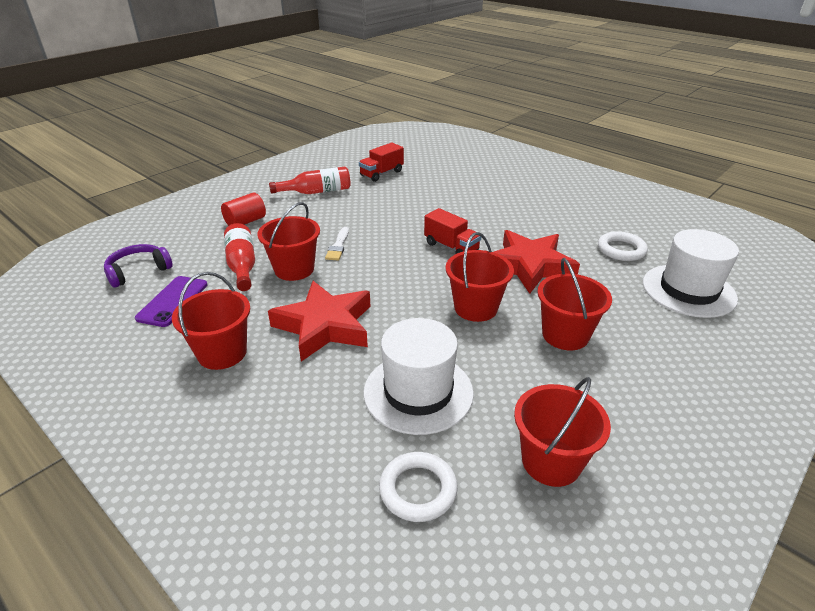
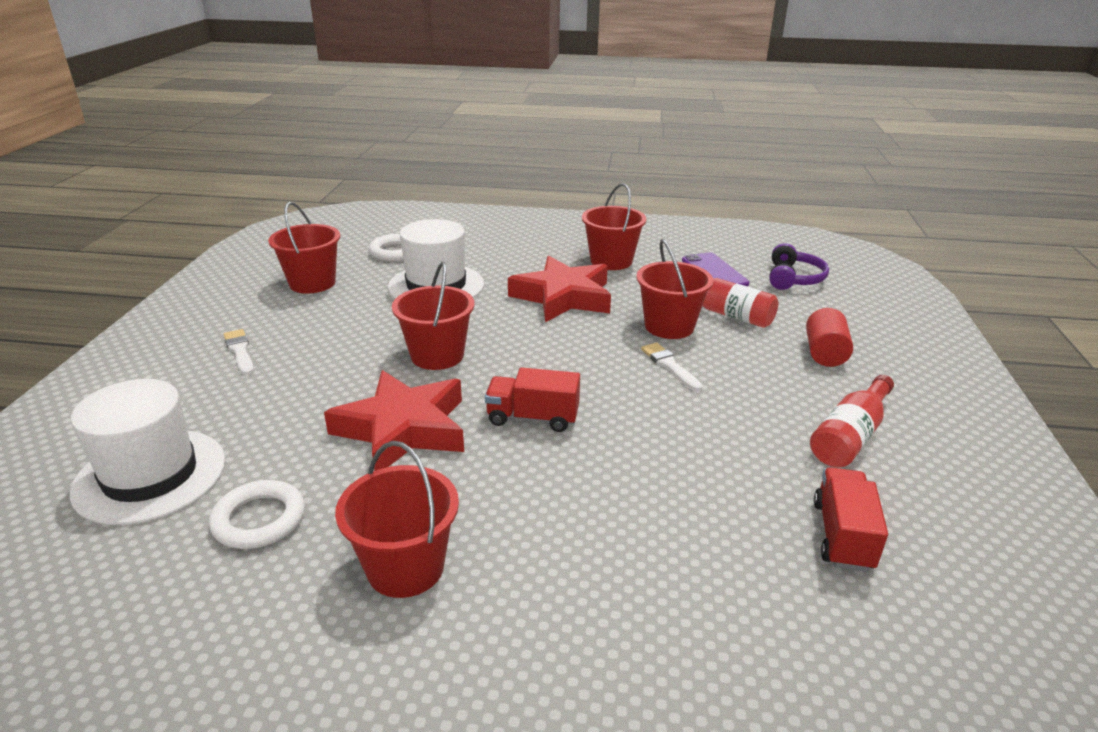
camera: 145 degrees right, 5 degrees down
(565, 335) = (324, 362): red bucket -> red bucket (405, 567)
(639, 376) = (240, 351): none -> white brush

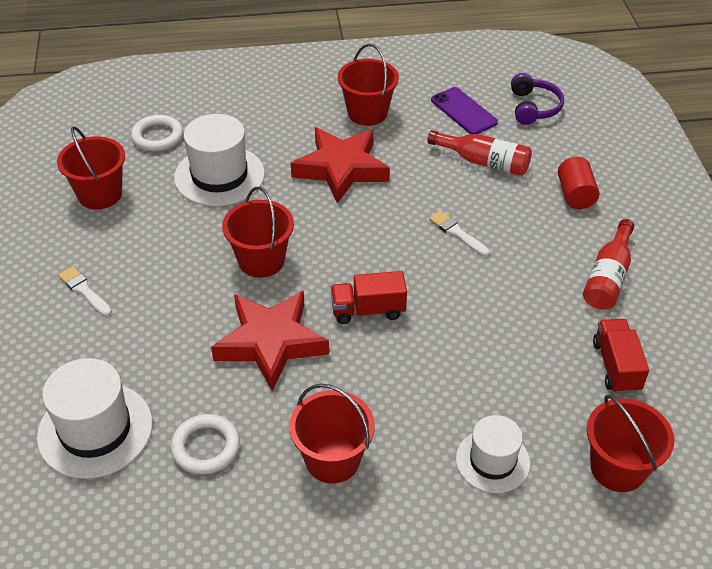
camera: 15 degrees left, 15 degrees up
(626, 618) = (492, 461): none -> white hat
(669, 326) = (444, 188): red bucket -> red bucket (618, 468)

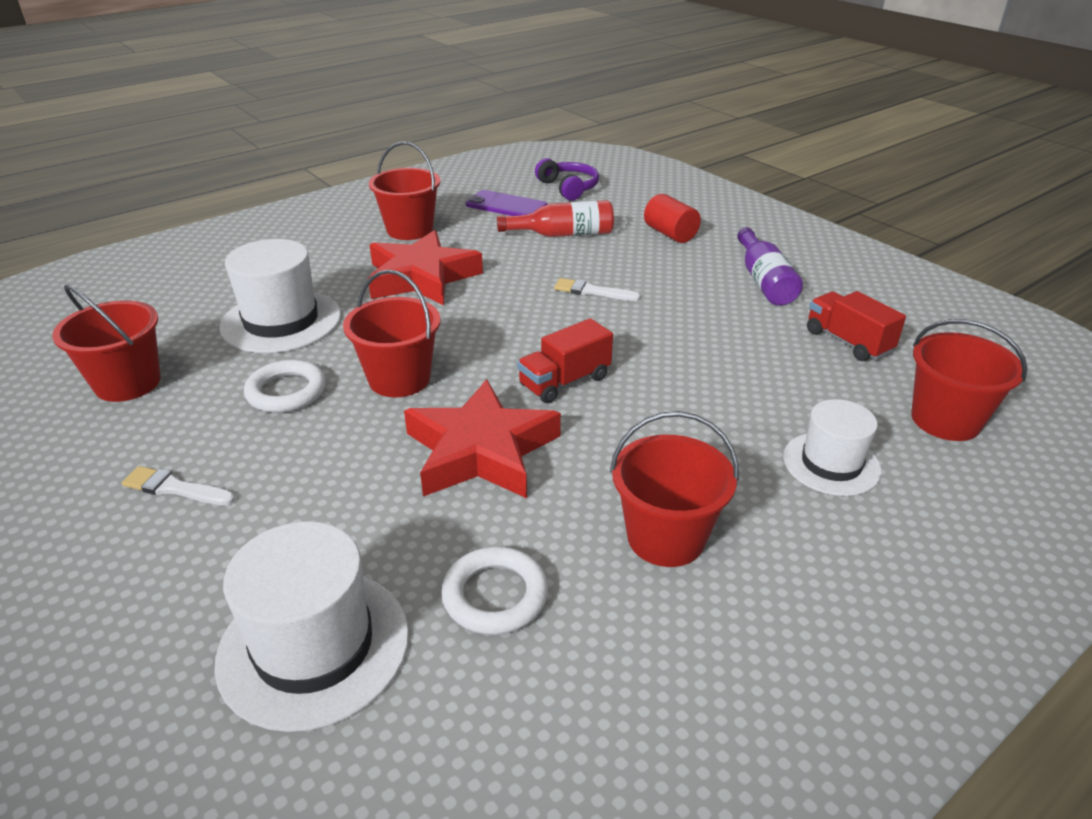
camera: 30 degrees left, 10 degrees down
(157, 137) = (171, 309): white ring -> white ring (286, 392)
(608, 277) = (764, 281): red bottle -> purple bottle

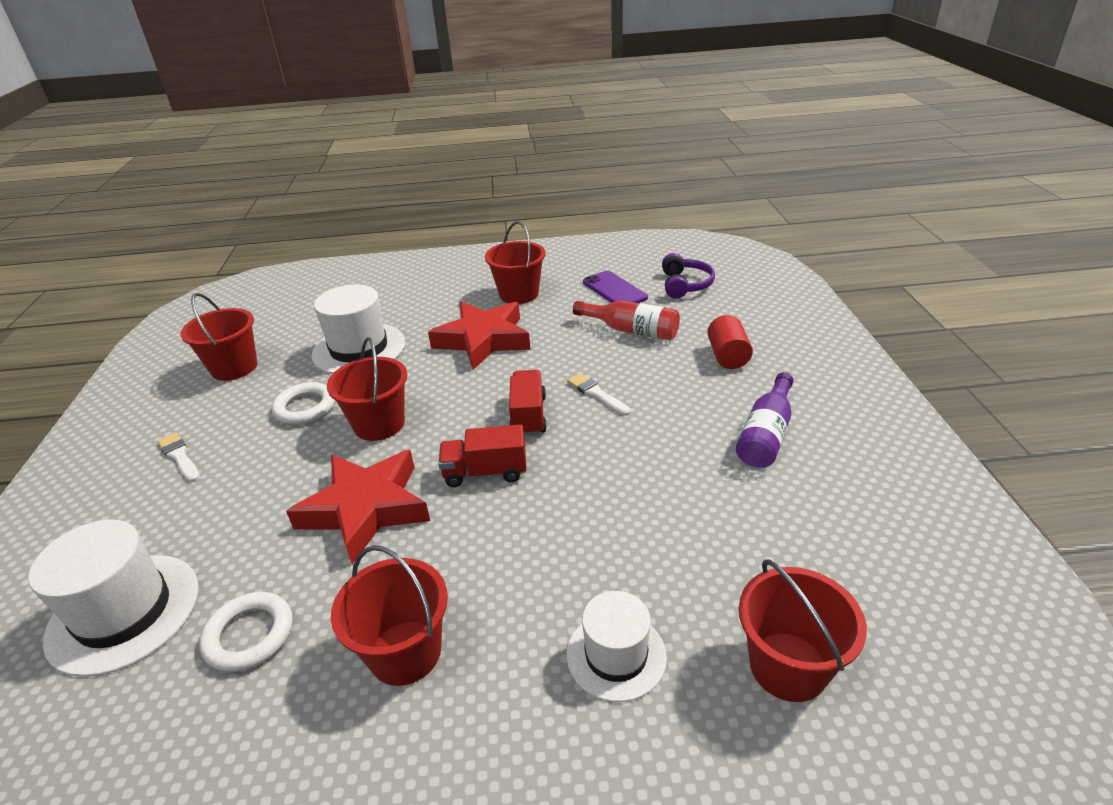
camera: 35 degrees right, 0 degrees up
(848, 342) = (780, 532): red truck -> red truck (528, 416)

